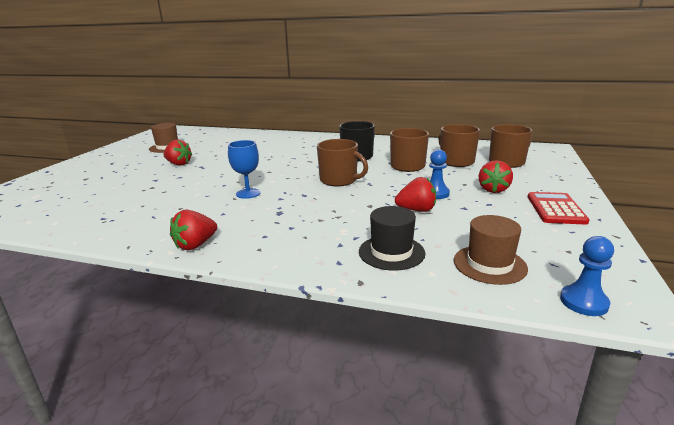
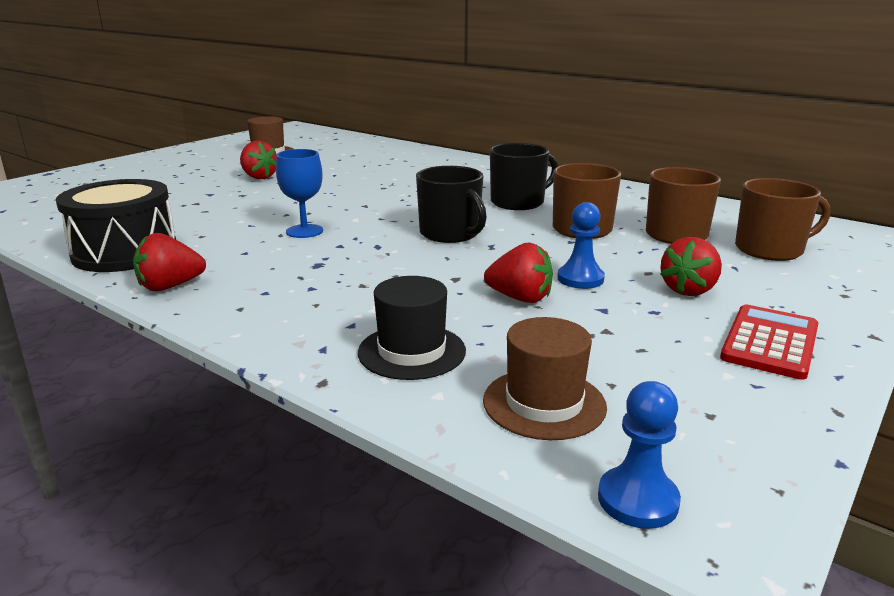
camera: 20 degrees right, 0 degrees up
(136, 229) = (125, 252): none -> black drum
(339, 180) = (450, 234): brown mug -> black mug

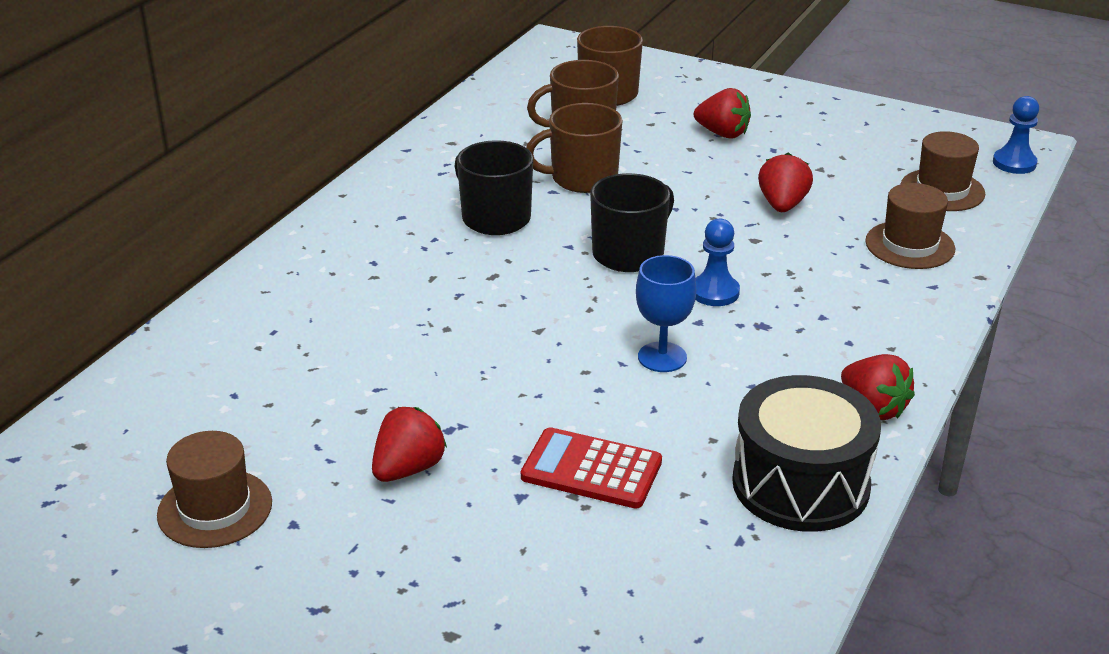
camera: 100 degrees left, 10 degrees up
(412, 351) = (910, 245): black hat -> brown hat
(580, 279) = (723, 179): blue pawn -> blue pawn (714, 292)
(770, 342) = (801, 112): red calculator -> red calculator (591, 469)

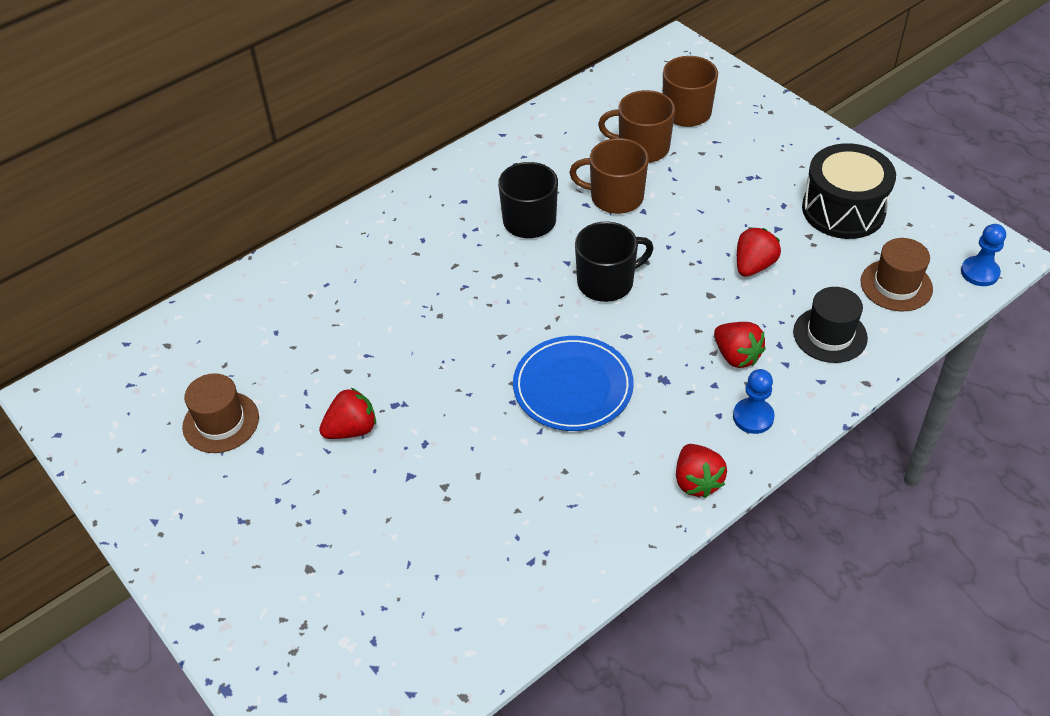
camera: 25 degrees right, 15 degrees up
(591, 469) = (468, 469): red calculator -> none
(662, 357) = (573, 387): blue goblet -> blue plate
(714, 292) = (647, 338): blue pawn -> blue pawn (753, 417)
(722, 133) = (752, 178): red strawberry -> red strawberry (736, 356)
(800, 484) = (601, 530): black drum -> black drum (843, 210)
(910, 245) = (830, 335): brown hat -> black hat

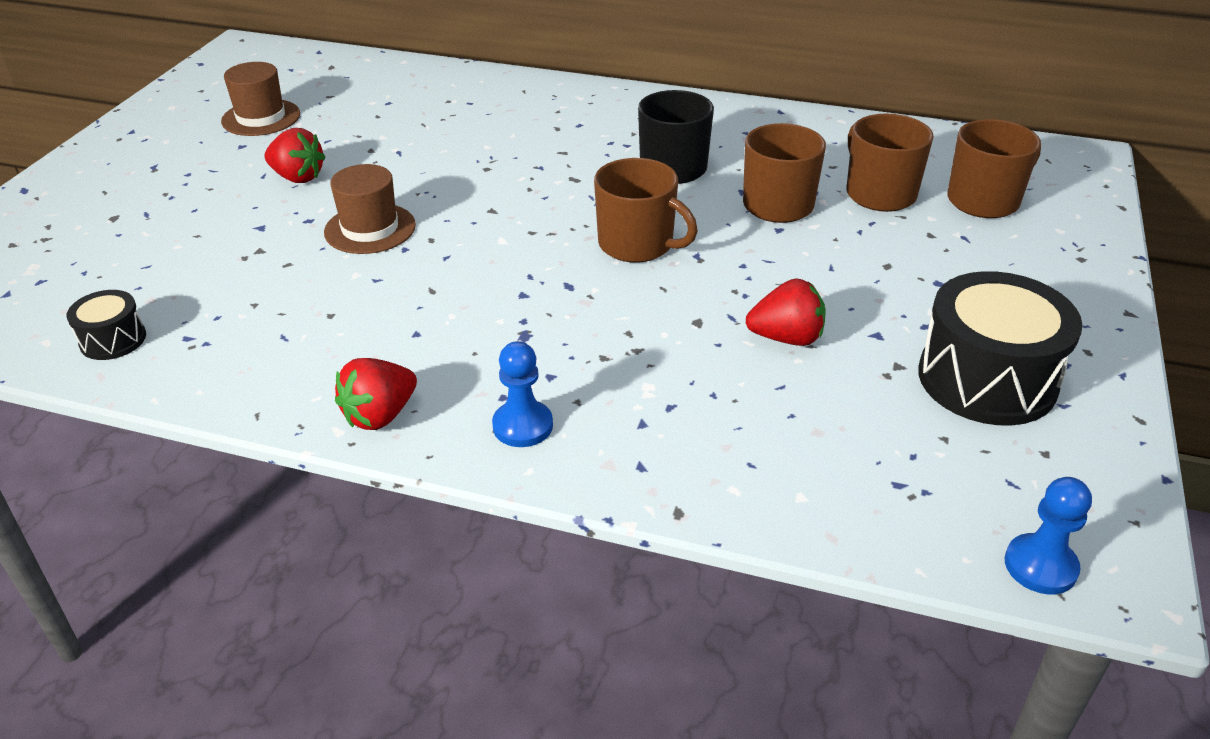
camera: 55 degrees right, 10 degrees down
(500, 608) = (113, 340): none -> black drum
(573, 387) = (457, 277): blue plate -> none
(607, 282) = (637, 244): black mug -> brown mug
(736, 356) = (615, 377): red strawberry -> none
(830, 335) = (734, 446): black hat -> none
(896, 285) = (902, 480): brown hat -> brown hat (370, 229)

